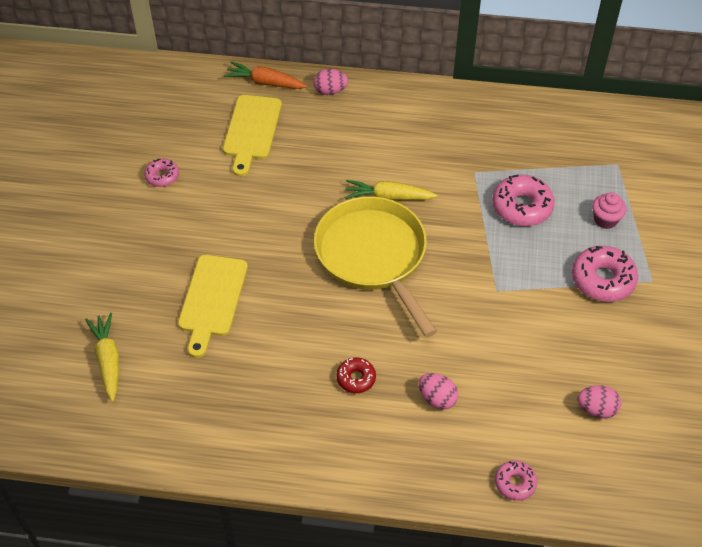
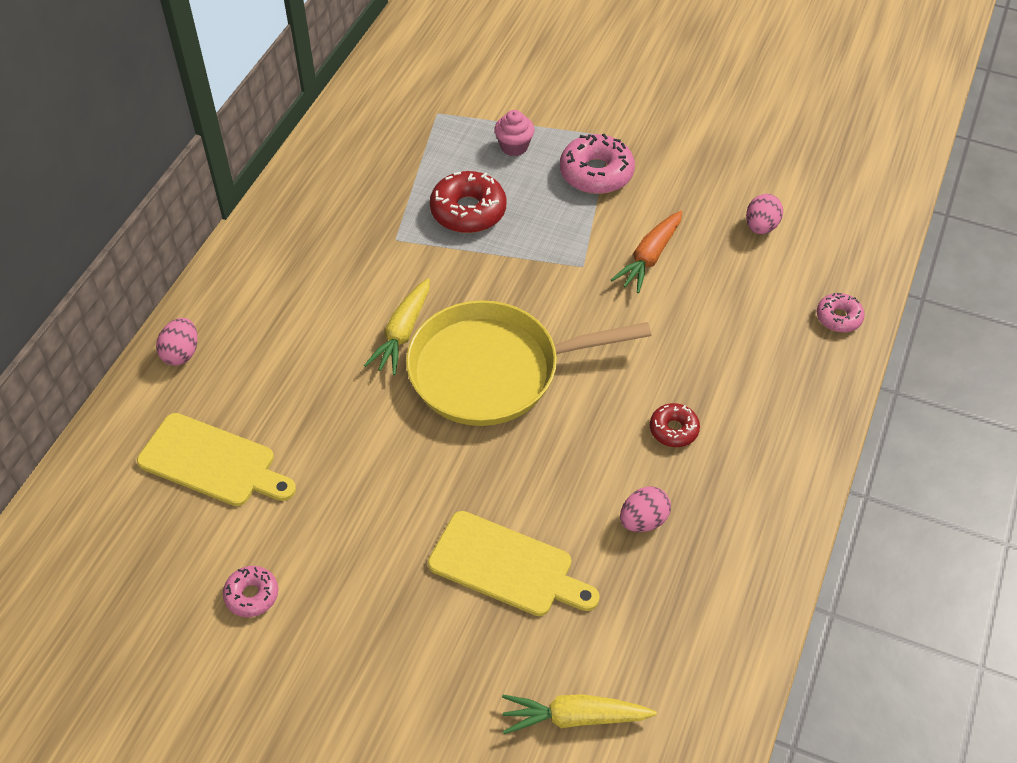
camera: 75 degrees left, 0 degrees up
(265, 83) = (123, 427): orange carrot -> orange carrot (649, 258)
(437, 399) = (719, 358): pink egg -> pink egg (643, 520)
(522, 207) = (468, 211): pink donut -> red donut

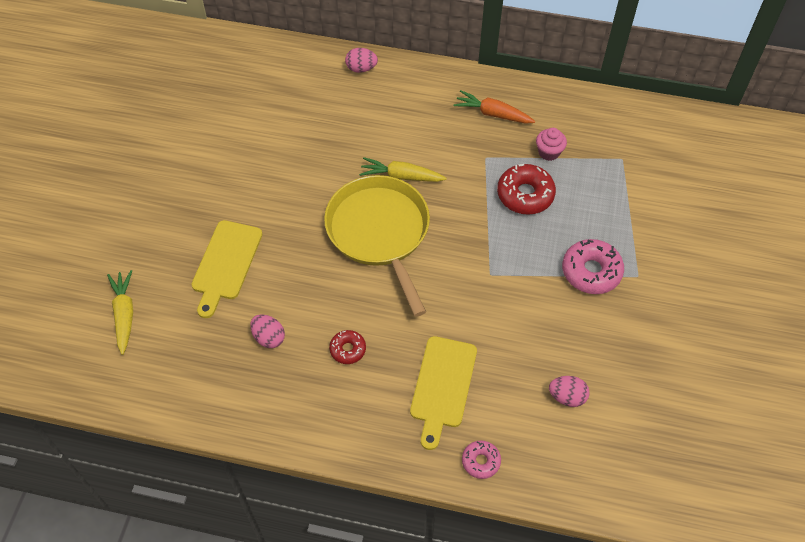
camera: 80 degrees right, 5 degrees up
(212, 462) = (283, 102): yellow cutting board -> yellow cutting board (442, 386)
(252, 595) = (195, 141): pink donut -> none
(514, 146) = (602, 213): pink cupcake -> pink cupcake (549, 152)
(649, 258) = (510, 318): orange carrot -> orange carrot (493, 114)

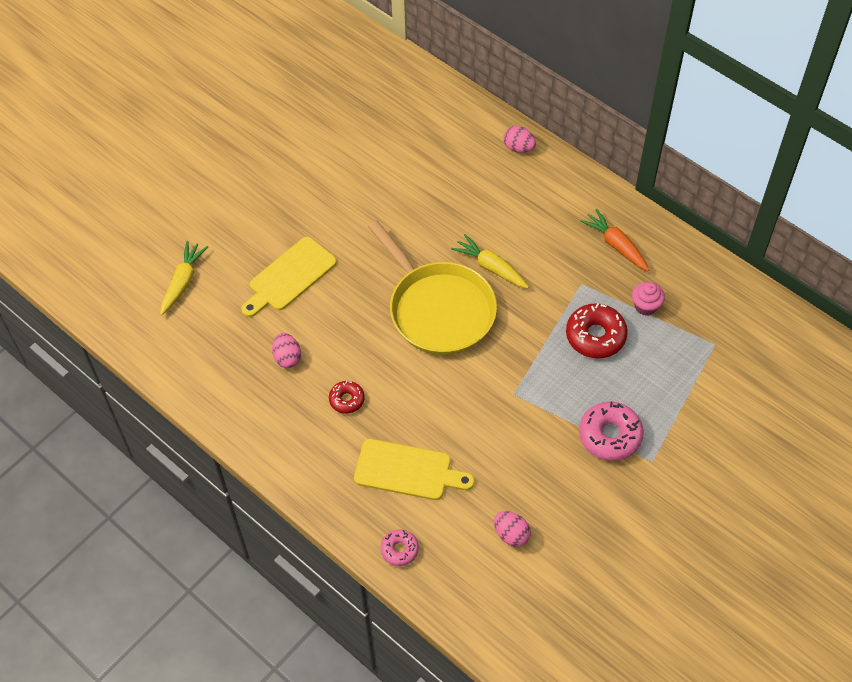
camera: 30 degrees right, 0 degrees up
(379, 232) = (438, 309): yellow pan -> yellow pan turned 135 degrees clockwise
(442, 386) = (408, 471): yellow cutting board -> yellow cutting board turned 120 degrees counterclockwise

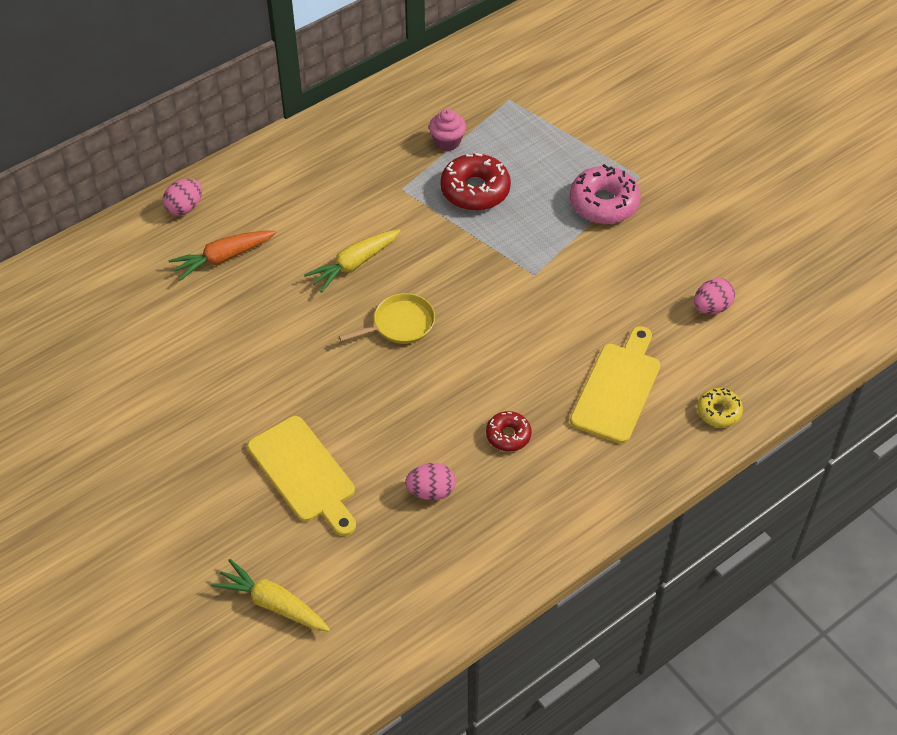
camera: 80 degrees left, 5 degrees down
(399, 550) = (719, 411): pink donut -> yellow donut
(438, 309) = (400, 324): yellow pan -> yellow pan, size x0.46
(616, 245) = (358, 149): orange carrot -> orange carrot (223, 258)

